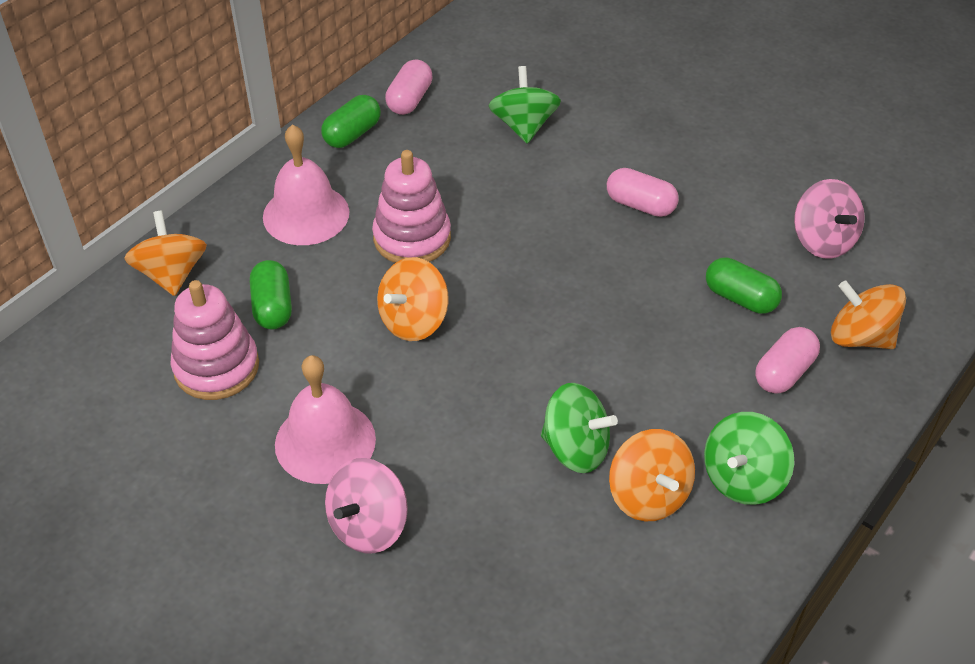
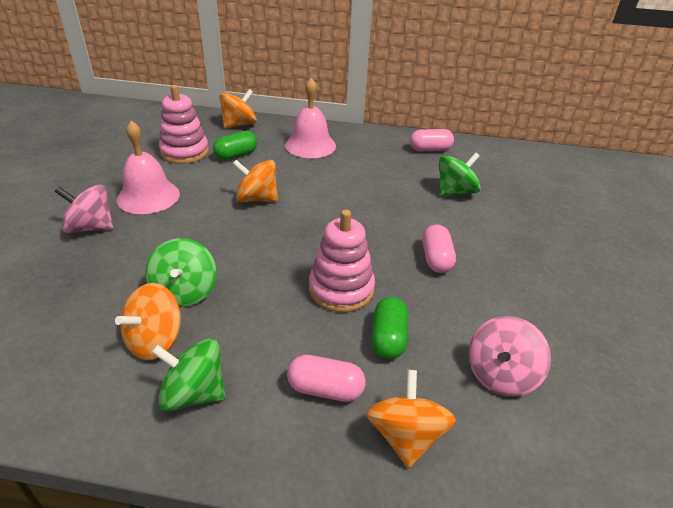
camera: 60 degrees right, 10 degrees down
(352, 134) = (383, 141): green capsule -> none
(412, 238) = (321, 180): pink stacking toy -> pink stacking toy (341, 289)

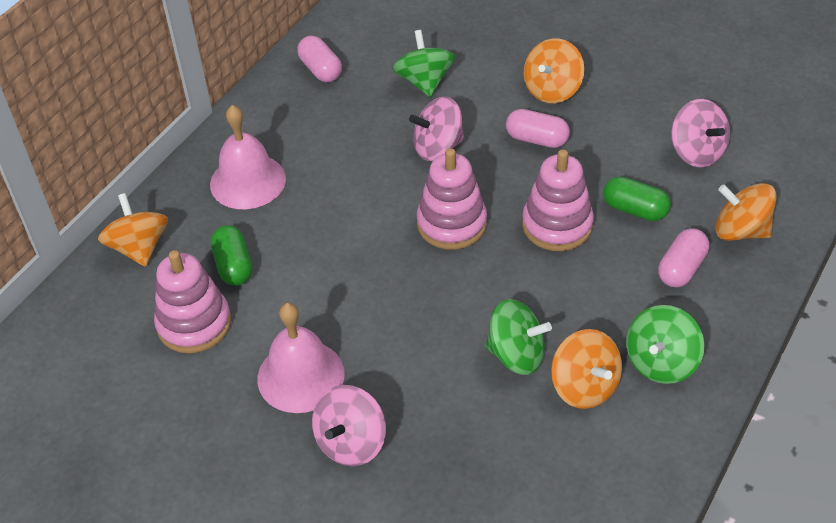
camera: 65 degrees left, 10 degrees up
(257, 199) = (358, 263): orange spinning top -> orange spinning top (552, 90)
(314, 232) = (451, 224): none -> pink stacking toy
(390, 210) = (438, 147): none -> pink spinning top
(430, 149) = (320, 70): pink capsule -> pink capsule turned 45 degrees counterclockwise

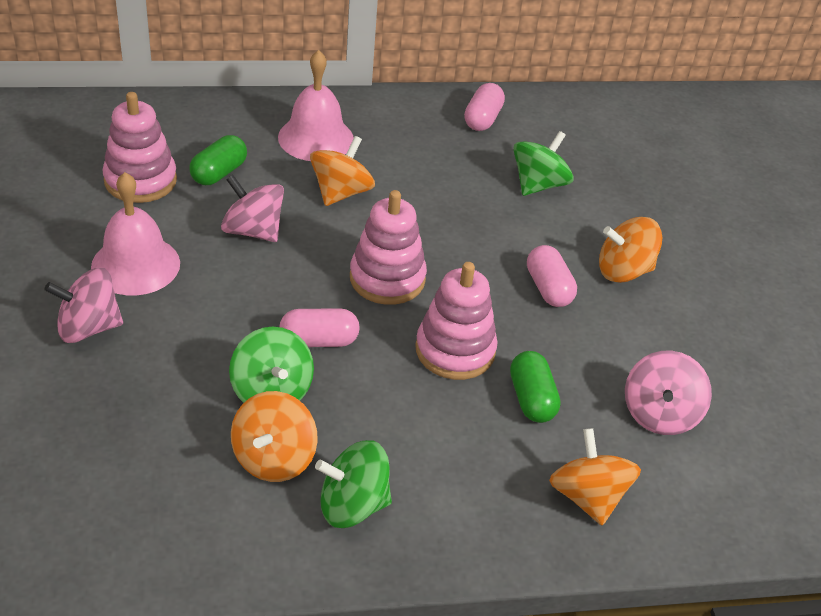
camera: 45 degrees right, 5 degrees down
(139, 248) = (192, 116): orange spinning top -> orange spinning top (341, 192)
(438, 147) = (469, 229): pink spinning top -> pink spinning top (253, 231)
(681, 268) = (489, 469): pink capsule -> pink capsule (319, 341)

